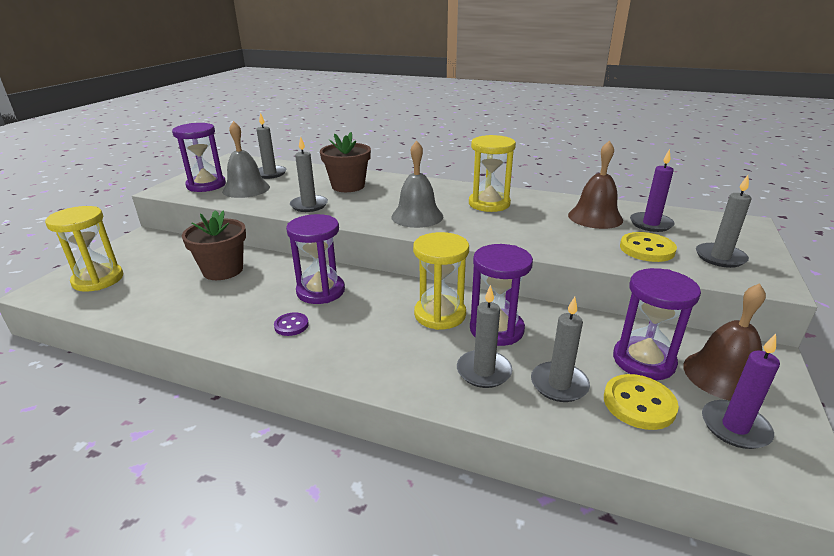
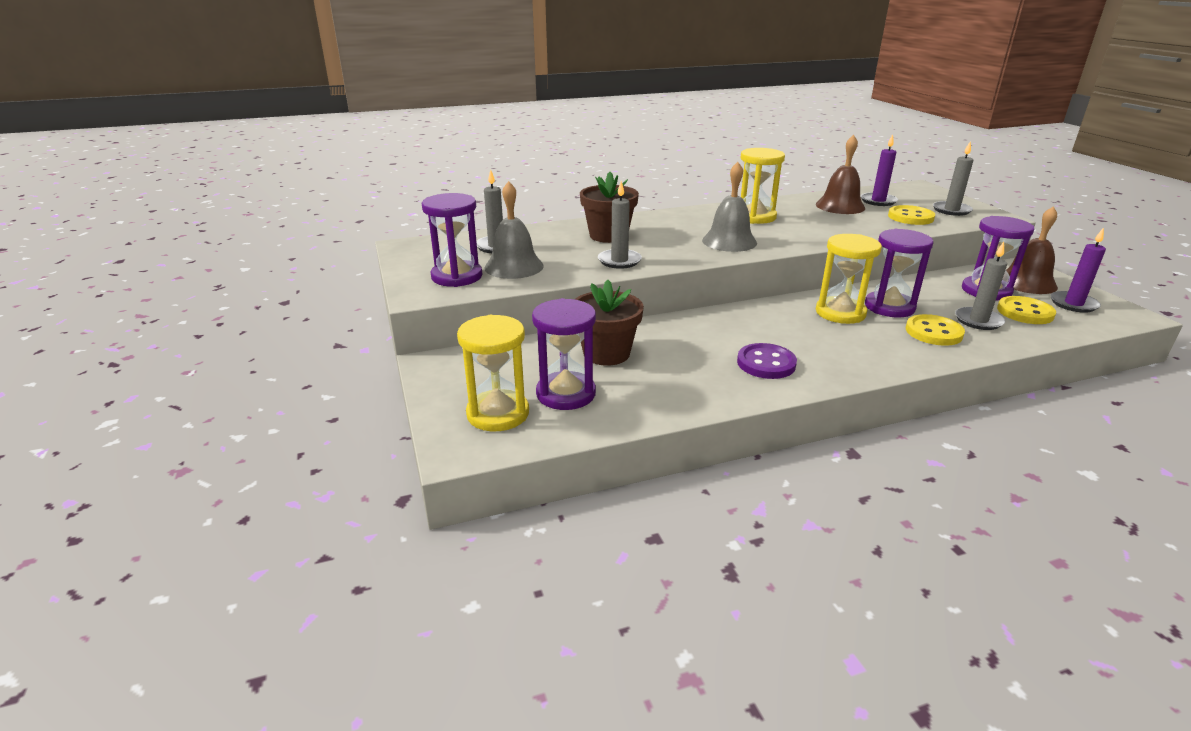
camera: 40 degrees left, 0 degrees up
(291, 325) = (766, 363): purple button -> purple button, size x1.64
(320, 291) = (728, 333): purple hourglass -> purple hourglass (566, 394)
(484, 371) = (933, 332): grey candle -> yellow button

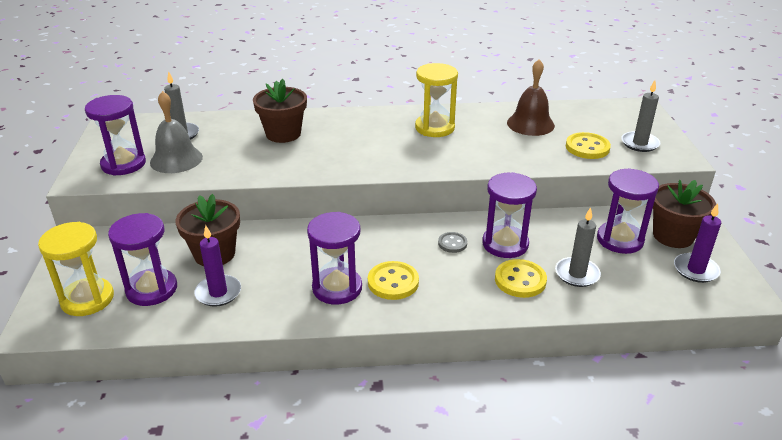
camera: 15 degrees right, 5 degrees up
(619, 261) = (267, 165): grey candle -> none
(729, 241) = (383, 155): grey bell -> none
(766, 363) = (337, 288): purple button -> purple hourglass
(840, 313) = (452, 243): yellow hourglass -> grey button
(878, 201) = (575, 122): purple candle -> purple candle (218, 293)
(1025, 312) = (634, 272): yellow button -> yellow button (393, 282)
(1026, 282) = (673, 236): brown bell -> brown flower pot

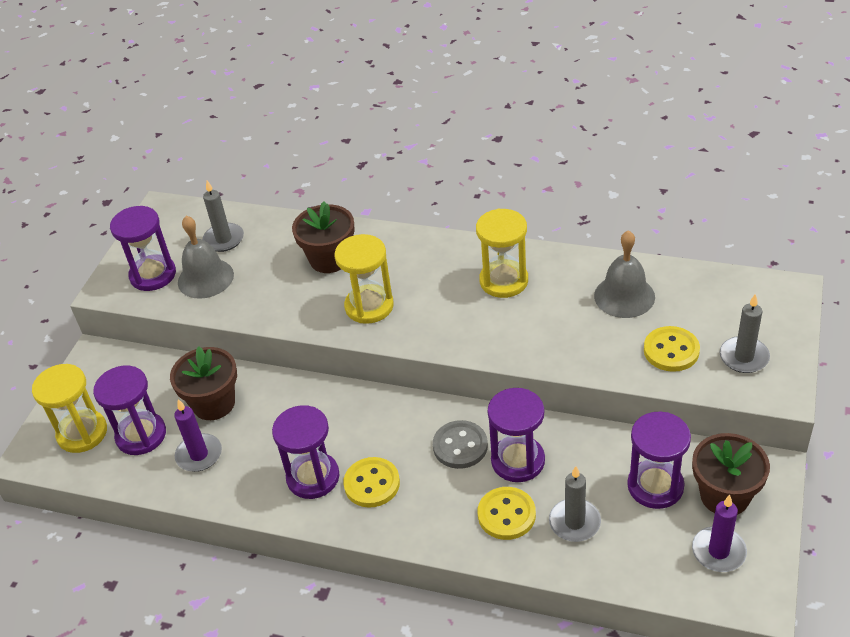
camera: 25 degrees right, 10 degrees up
(335, 156) = (369, 306): none -> yellow hourglass
(452, 243) = (460, 446): grey button -> grey button, size x1.64
(530, 124) = (624, 296): brown bell -> grey bell

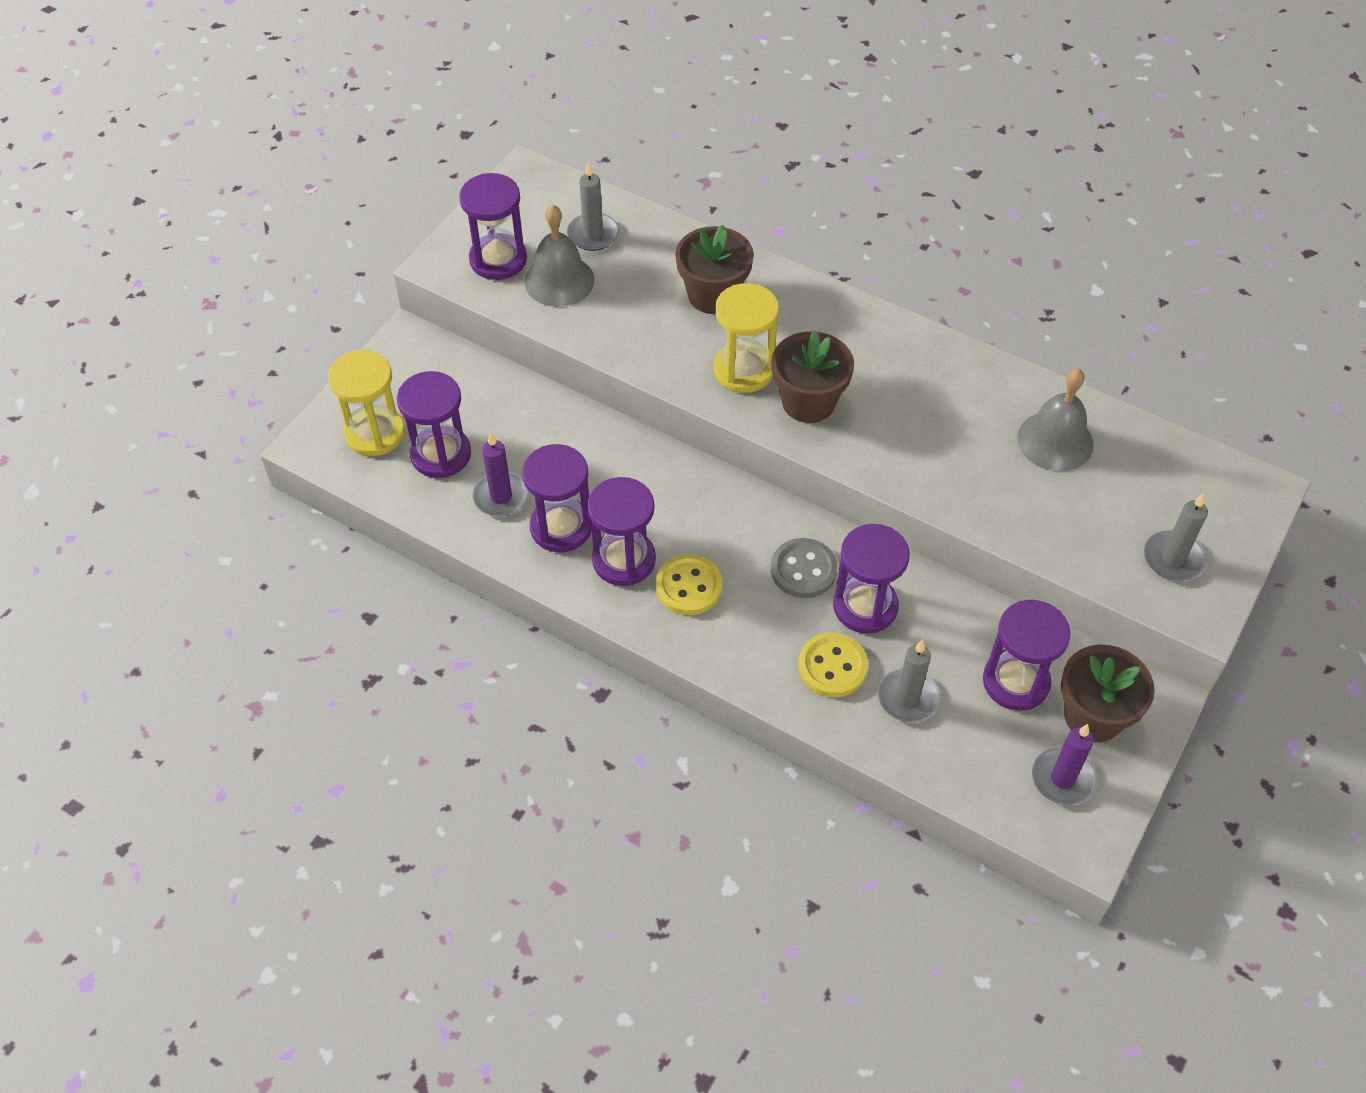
camera: 10 degrees right, 10 degrees up
(214, 403) = (532, 438): brown flower pot -> brown flower pot (808, 402)
(255, 465) = (561, 527): none -> purple hourglass
(504, 281) = (915, 381): yellow hourglass -> none
(671, 351) = (1087, 526): yellow button -> none

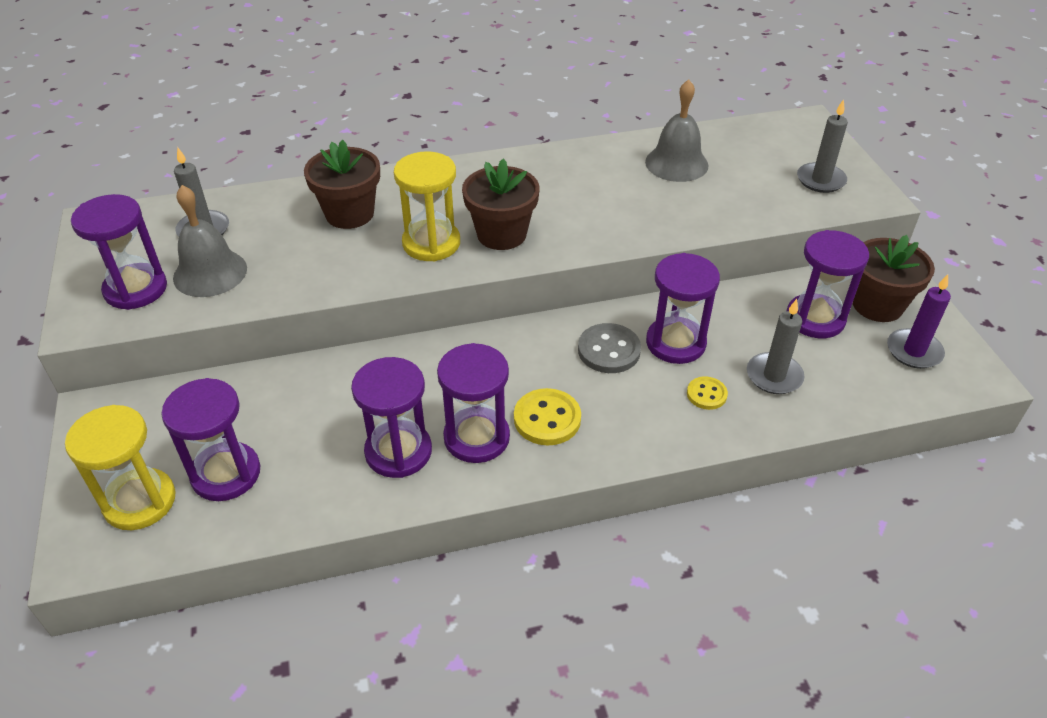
camera: 45 degrees left, 10 degrees down
(501, 496) = (319, 466): purple candle -> none
(832, 667) = (706, 394): yellow button -> yellow button, size x0.61

